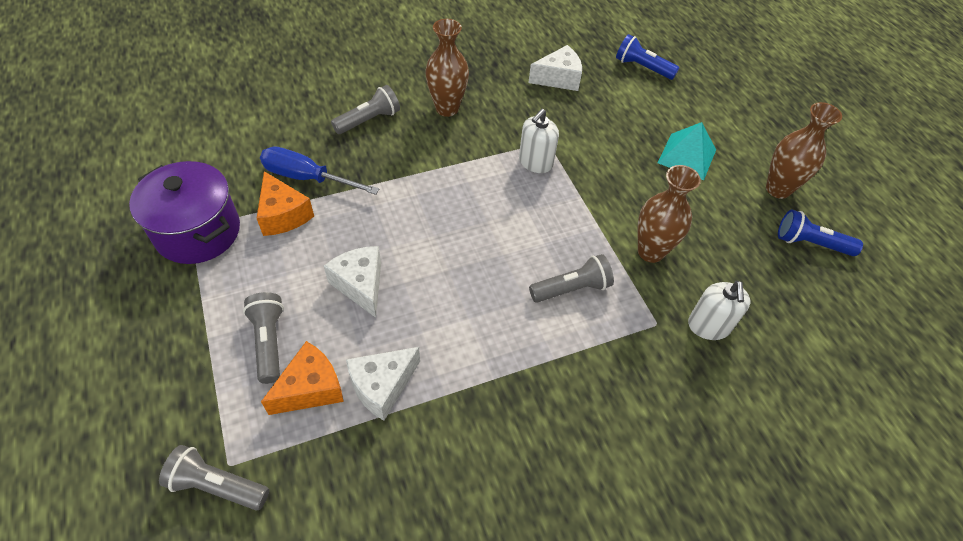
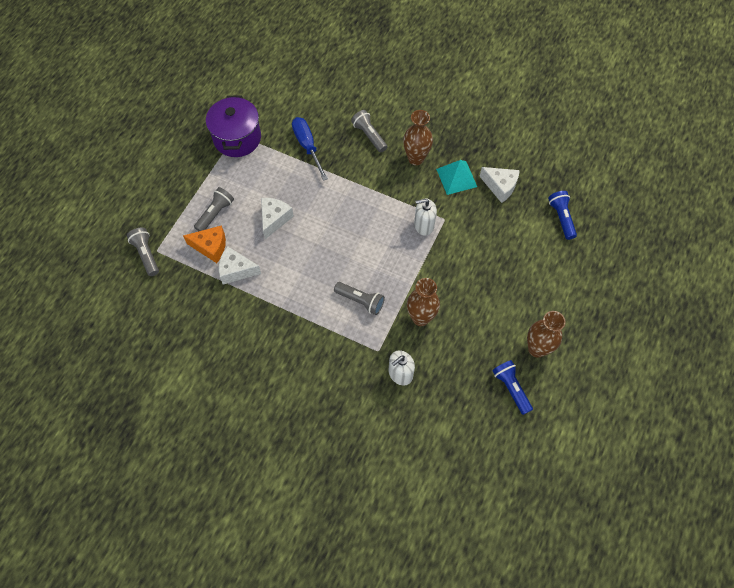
camera: 50 degrees right, 10 degrees up
(283, 215) = (278, 158): orange cheese -> none
(369, 120) = (369, 135): grey flashlight -> grey flashlight turned 135 degrees counterclockwise
(687, 156) = (511, 289): turquoise pyramid -> turquoise pyramid (456, 178)

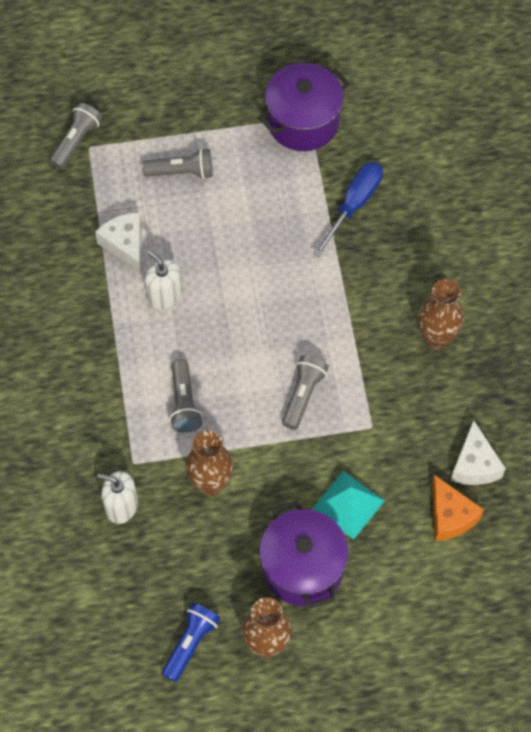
camera: 55 degrees right, 0 degrees up
(211, 247) = (135, 198): orange cheese -> orange cheese (450, 516)
(274, 219) = (223, 238): white cheese -> none
(369, 135) = (427, 263): grey flashlight -> grey flashlight (303, 395)
(424, 225) = (343, 408): white soap dispenser -> white soap dispenser (164, 295)
(456, 178) = (446, 404): turquoise pyramid -> turquoise pyramid (348, 504)
(503, 303) = (302, 567): none -> purple pot
(561, 218) = (485, 568): blue flashlight -> none

